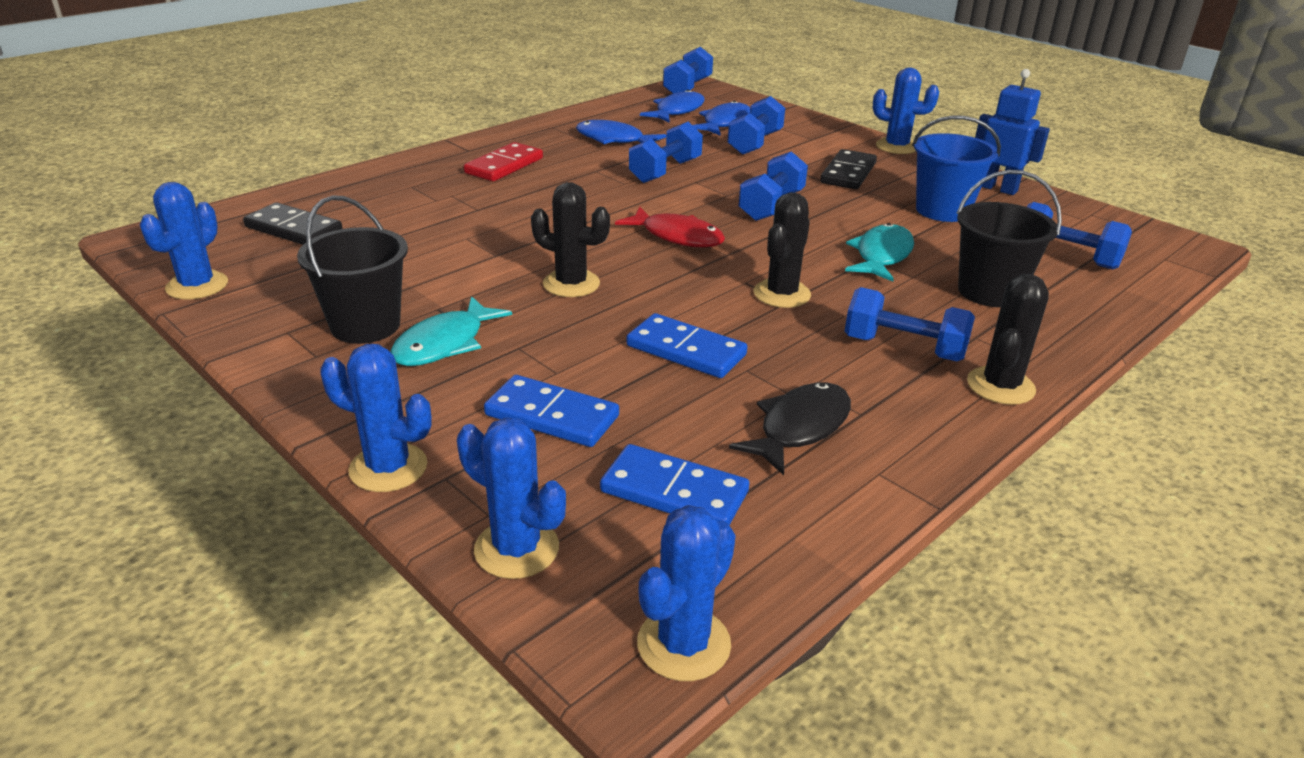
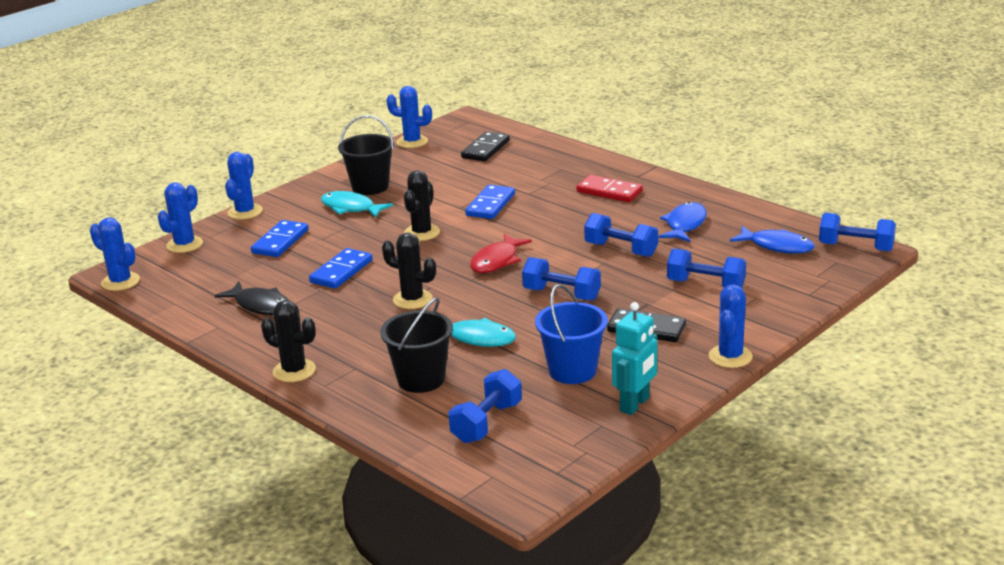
camera: 90 degrees right, 5 degrees down
(674, 492) = (214, 275): blue domino -> blue domino (490, 205)
(724, 123) = (755, 269): blue fish -> none
(904, 348) = (341, 340): blue dumbbell -> none
(997, 188) = (635, 404): blue robot -> turquoise robot

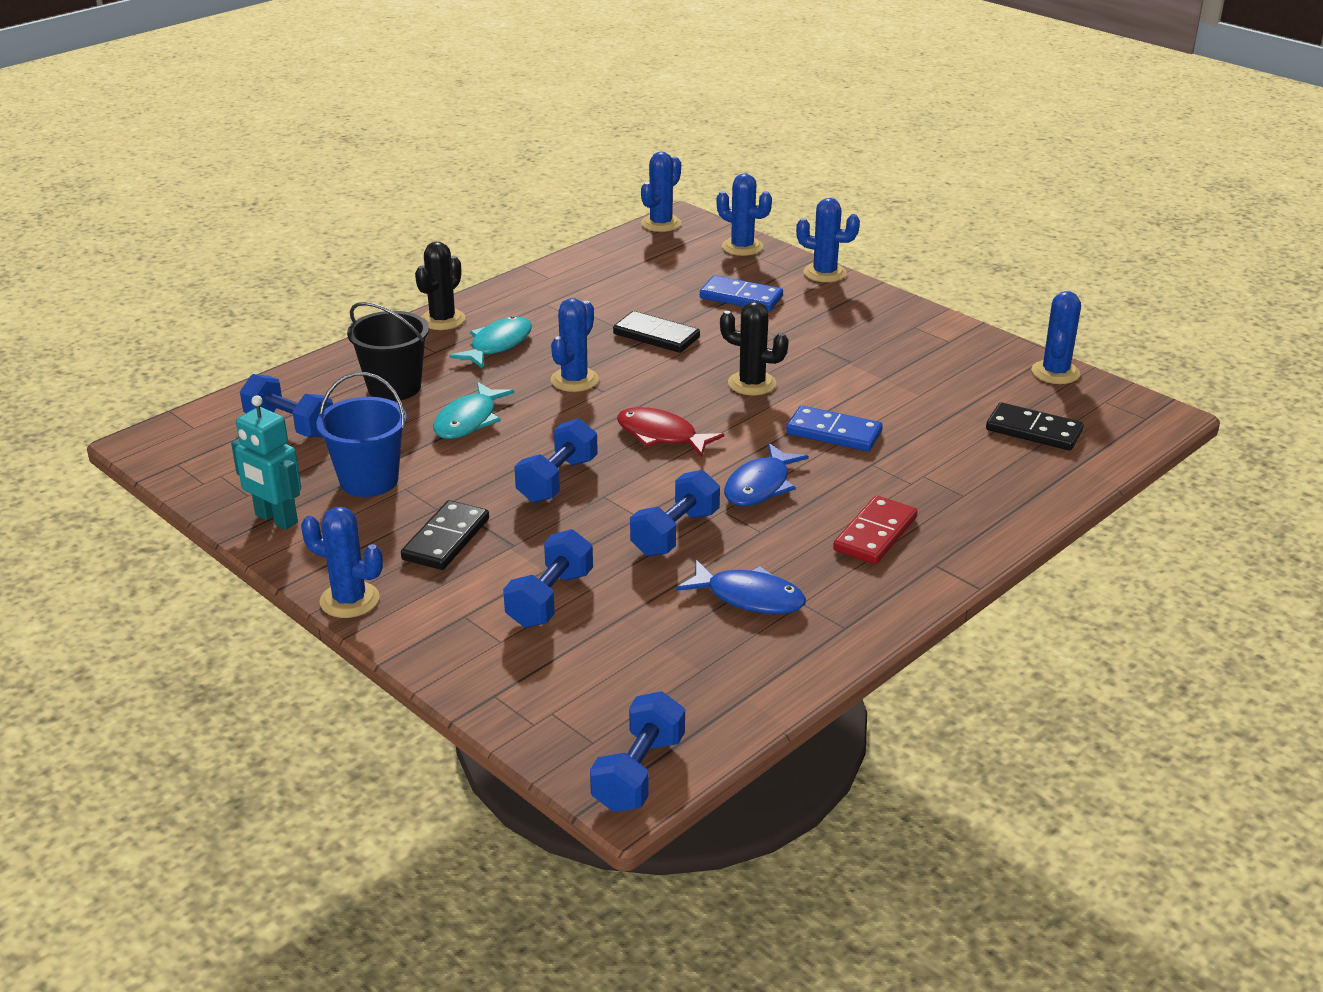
camera: 90 degrees right, 5 degrees up
(260, 305) = (587, 295): black fish -> none
(341, 271) = (656, 336): blue domino -> black domino
(351, 208) = (830, 336): turquoise fish -> turquoise fish (498, 345)
(370, 187) = (896, 346): black bucket -> none
(412, 299) = (574, 380): black cactus -> blue cactus
(777, 246) = (659, 683): blue fish -> blue fish (760, 486)

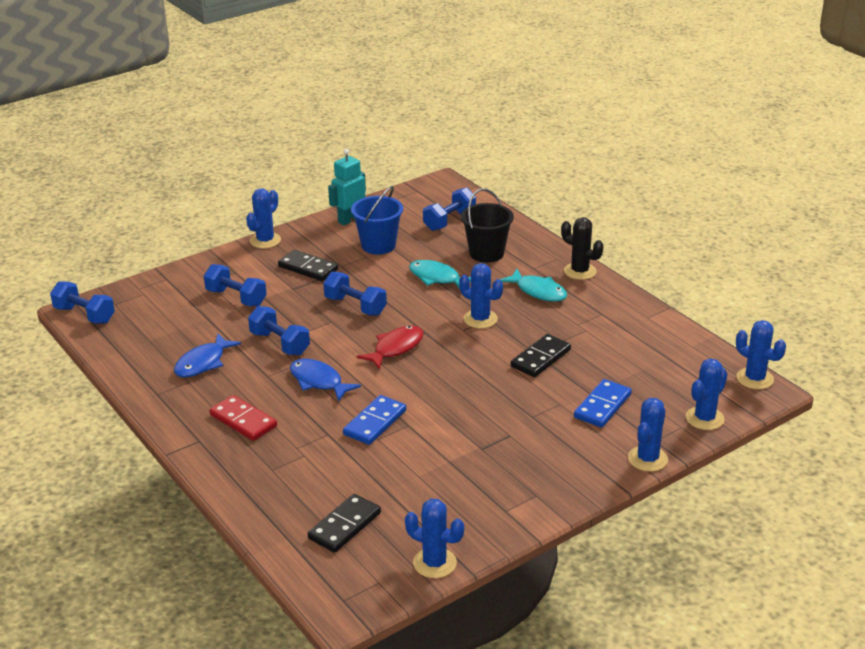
camera: 100 degrees right, 0 degrees up
(752, 383) = (456, 394): black cactus -> none

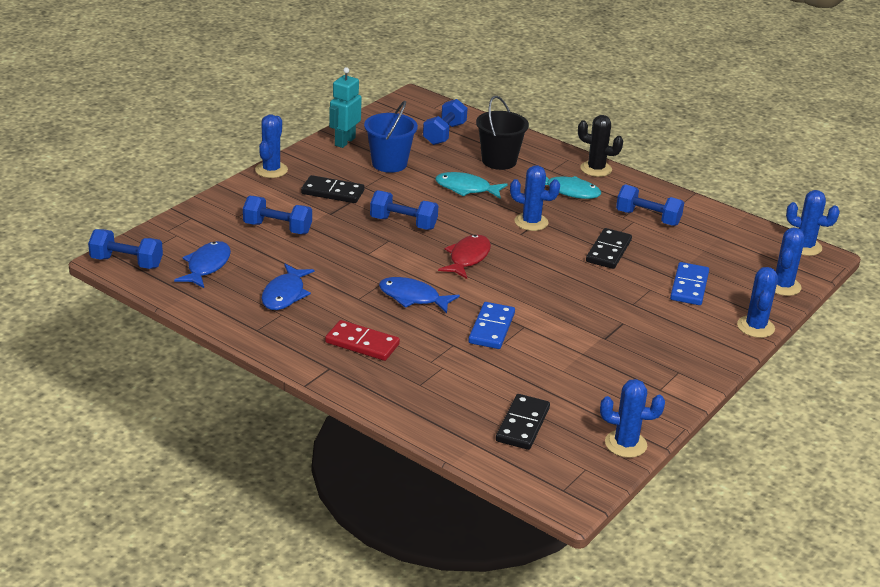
camera: 20 degrees left, 0 degrees up
(151, 327) = (207, 266): none -> blue fish
(279, 343) = (351, 267): blue dumbbell -> blue dumbbell (647, 218)

